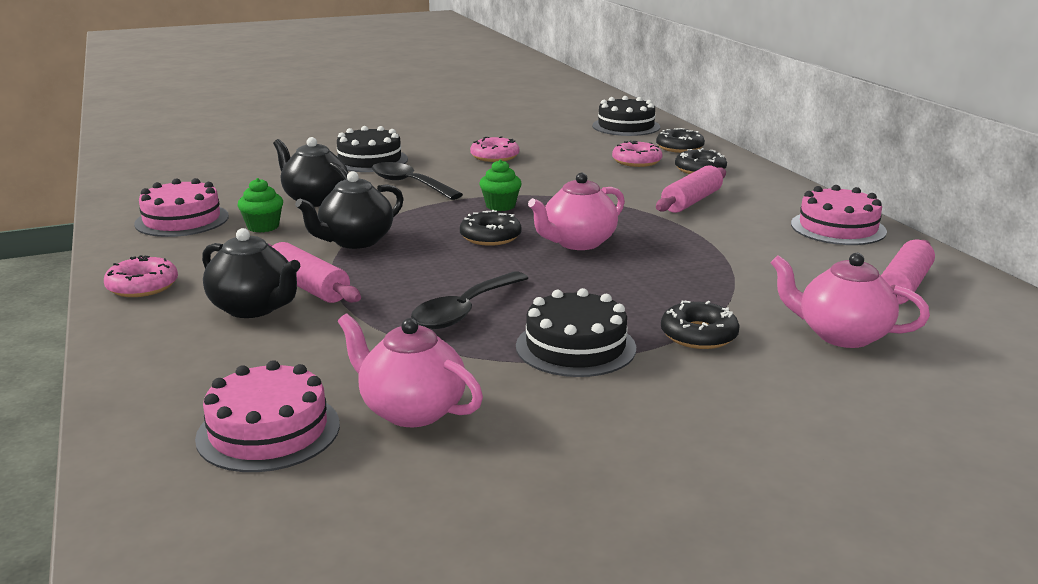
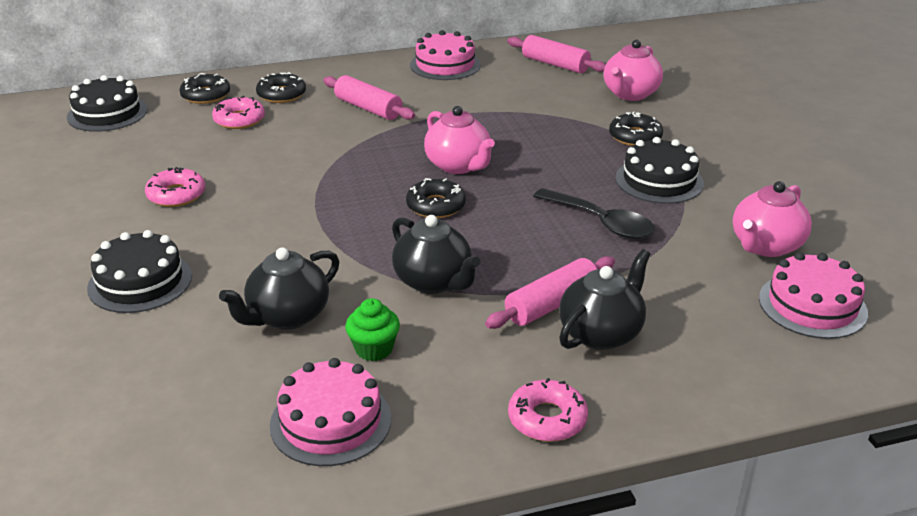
camera: 85 degrees left, 10 degrees up
(409, 184) = (255, 251): black spoon -> none
(500, 206) = (350, 198): green cupcake -> none

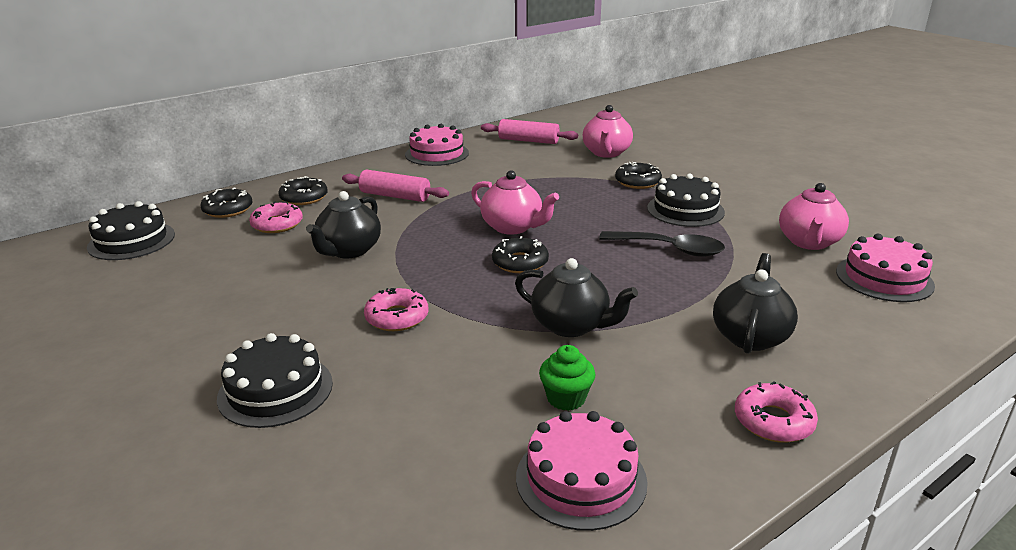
camera: 20 degrees left, 5 degrees down
(176, 195) = (258, 300): pink donut -> pink donut (397, 317)
(287, 316) = (457, 388): black teapot -> black teapot (349, 251)
(551, 304) = (689, 322): pink rolling pin -> none

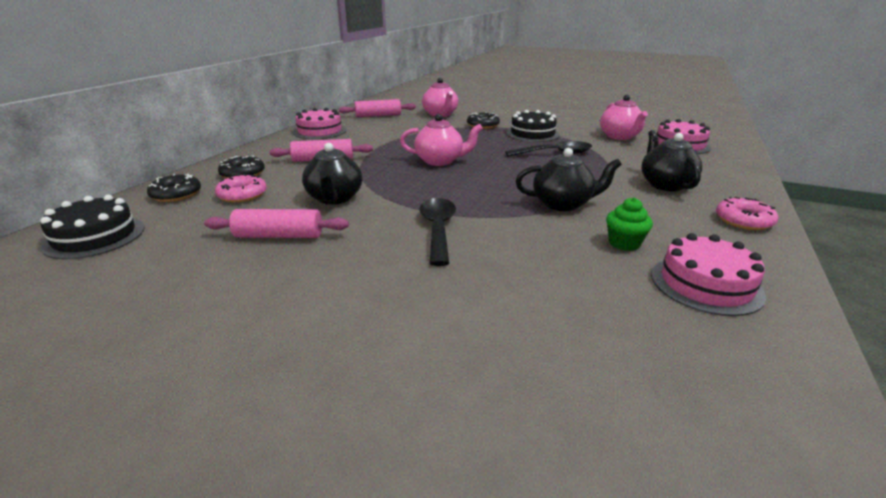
camera: 30 degrees left, 0 degrees up
(256, 281) = (279, 236): none -> pink rolling pin
(275, 390) = (411, 305): black cake -> none
(397, 317) = (438, 229): pink donut -> black spoon
(520, 262) = (475, 179): black donut -> none

